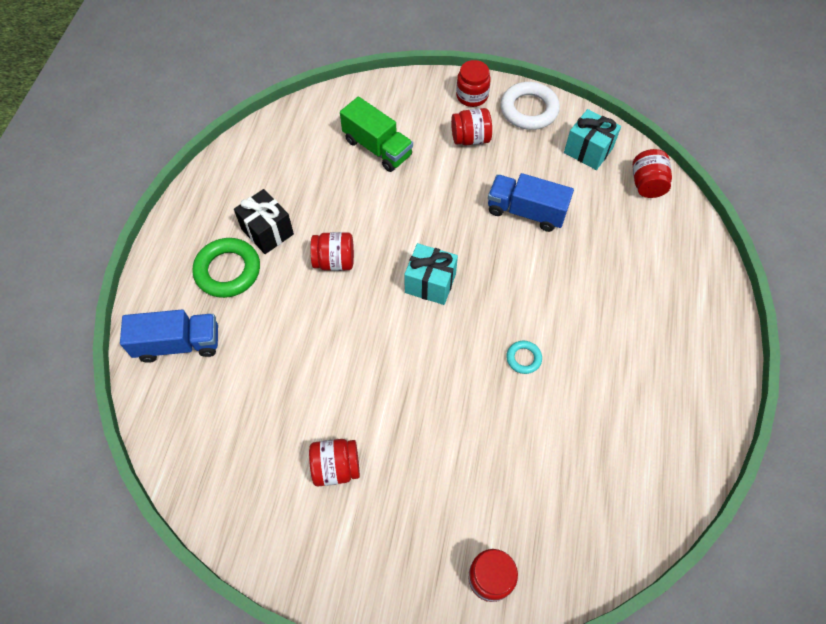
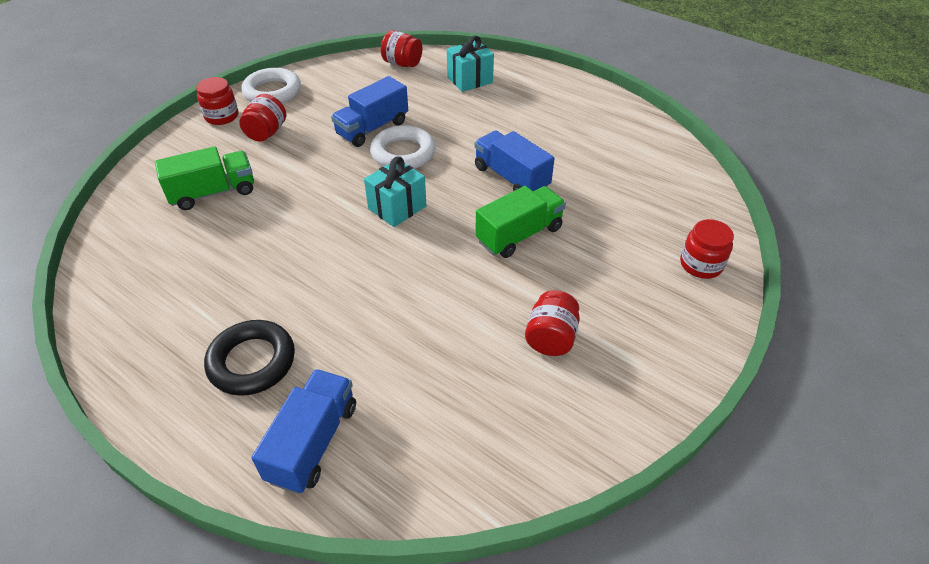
camera: 65 degrees left, 15 degrees down
(228, 271) = (252, 362): green ring -> black ring
(267, 231) = (232, 310): black gift -> none
(334, 261) = (317, 266): red jar -> none
(447, 396) = (519, 235): none -> green truck
(505, 253) = (403, 153): none -> white ring
(523, 358) = (511, 178): turquoise ring -> blue truck
(588, 150) = (344, 78): turquoise gift -> turquoise gift (469, 80)

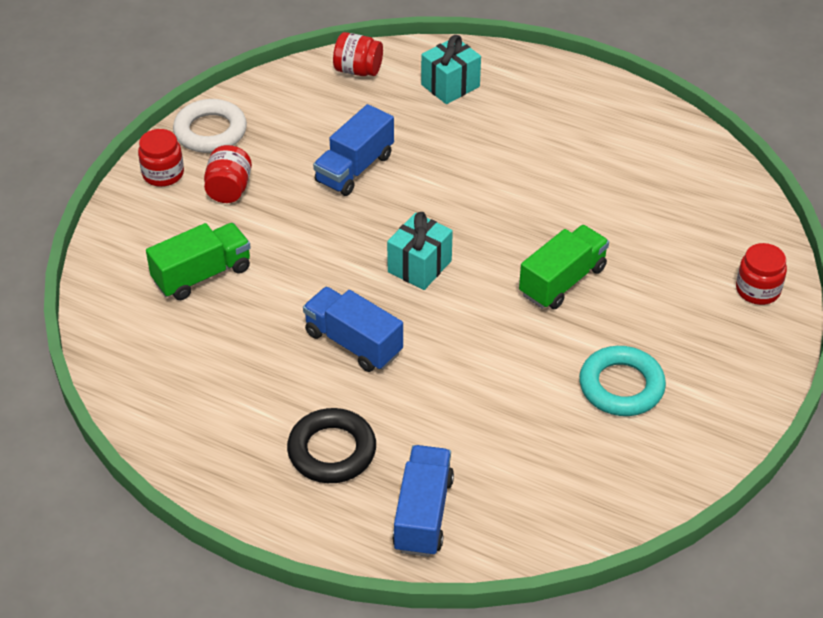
camera: 10 degrees left, 0 degrees up
(403, 153) = (403, 197): white ring -> none
(511, 178) = (536, 213): blue truck -> blue truck (353, 343)
(550, 338) = (621, 386): red jar -> turquoise ring

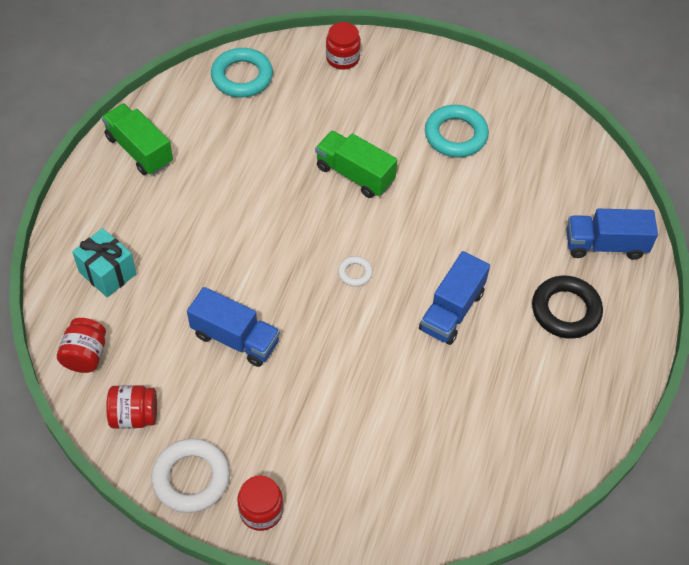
camera: 100 degrees left, 10 degrees up
(202, 275) = (396, 444): green truck -> green truck (139, 150)
(229, 189) = (277, 443): red jar -> red jar (134, 415)
(419, 266) = (355, 273): turquoise gift -> white ring
(722, 196) = (242, 77): none -> turquoise ring

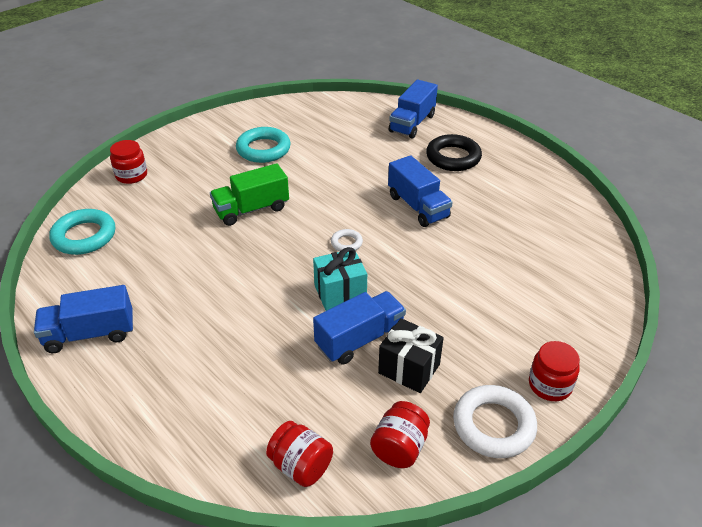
camera: 60 degrees left, 15 degrees down
(107, 273) = (214, 411): turquoise gift -> turquoise gift (340, 293)
(139, 150) = (90, 334): green truck -> blue truck
(221, 390) = (409, 368): none -> black gift

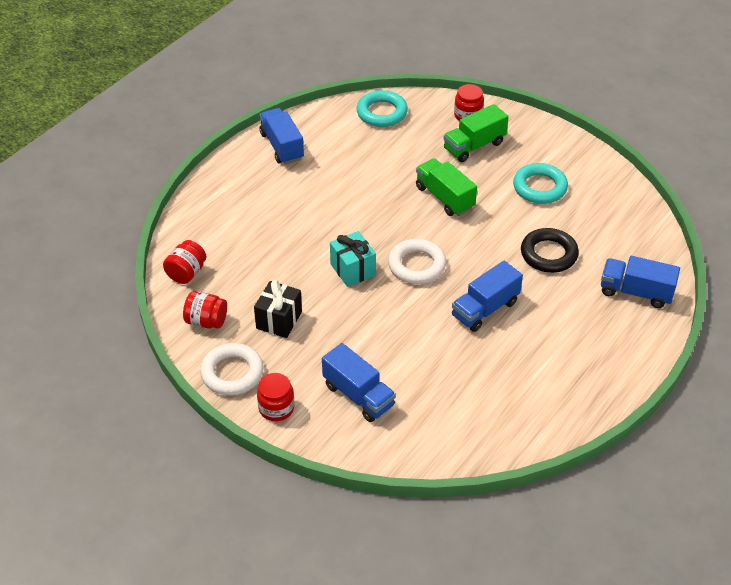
camera: 80 degrees right, 5 degrees up
(182, 178) = (474, 146): none -> green truck
(346, 243) = (416, 265): white ring -> white ring, size x1.99
(360, 339) = (304, 288): blue truck -> blue truck (358, 395)
(453, 157) = (581, 331): black ring -> black ring (548, 254)

